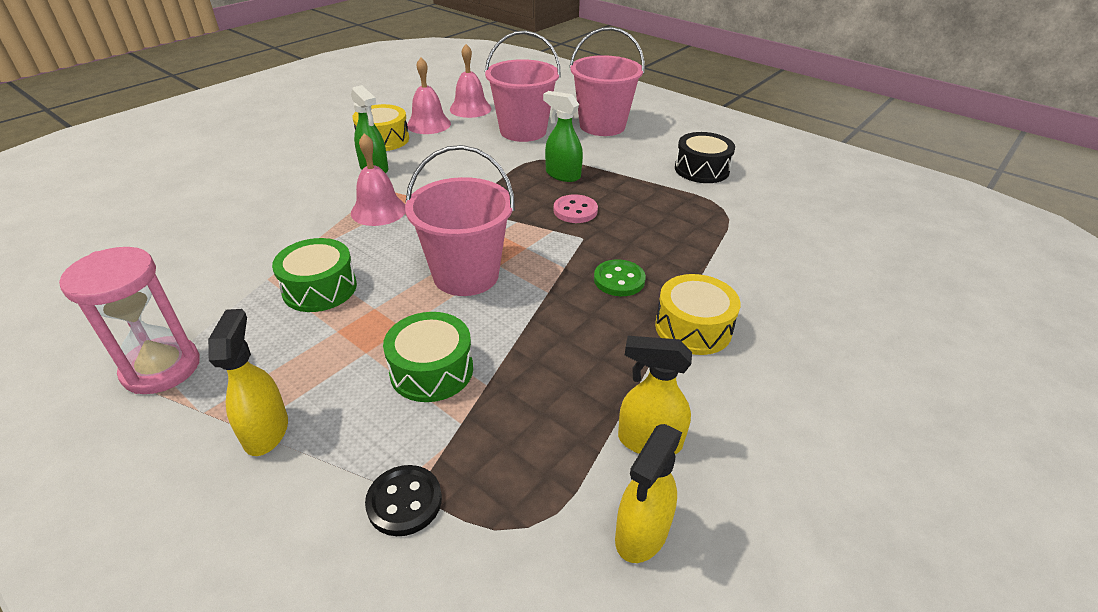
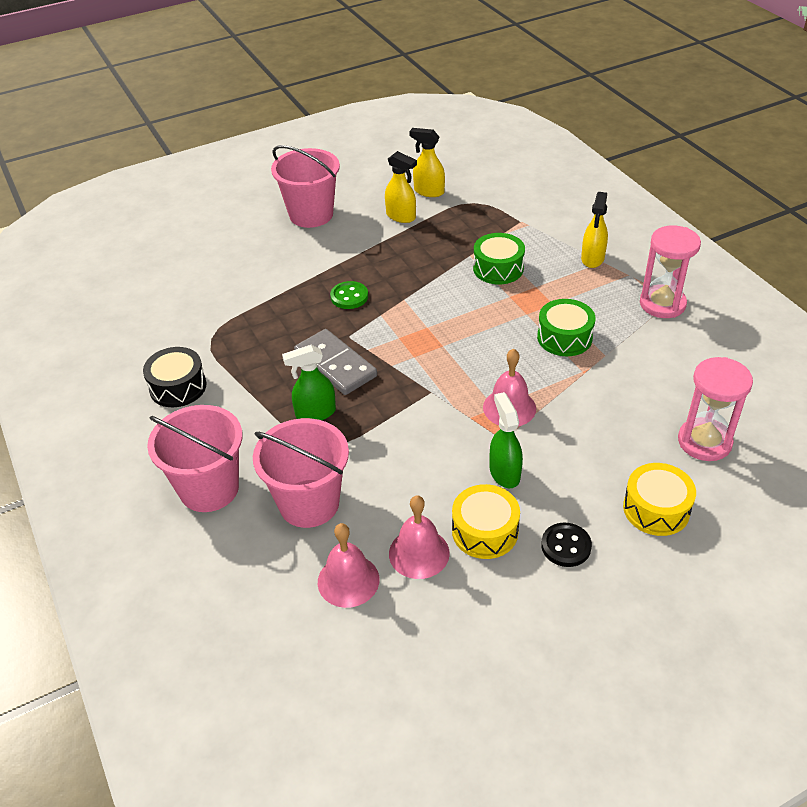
camera: 155 degrees left, 5 degrees up
(173, 220) = (704, 442): none -> pink hourglass
(404, 502) = (525, 219): black button -> black button (566, 546)
(466, 275) = (455, 324): pink bucket -> pink bucket (311, 215)
(562, 175) = (315, 413): green spray bottle -> green spray bottle turned 105 degrees clockwise
(575, 211) = (335, 365): pink button -> grey domino
(641, 534) = (428, 191): yellow spray bottle -> yellow spray bottle turned 120 degrees counterclockwise
(693, 328) = (330, 258): yellow drum -> yellow drum (656, 509)

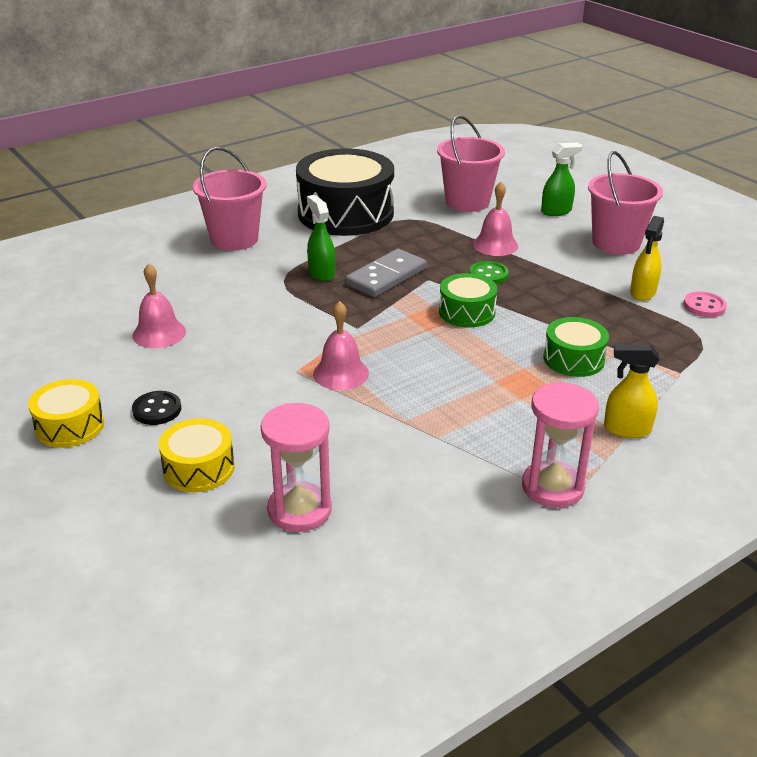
camera: 80 degrees right, 10 degrees down
(178, 387) = (345, 213): black drum -> black drum, size x2.02
(309, 503) = (217, 280): pink bucket -> pink bucket (467, 202)
(348, 580) = (136, 304): pink bell -> pink bell (495, 245)
(428, 191) = (704, 306): yellow spray bottle -> pink button
(485, 531) = (179, 365): yellow drum -> yellow drum (70, 426)
(504, 473) = (250, 373): green spray bottle -> green spray bottle (556, 211)
(564, 337) = (461, 407): green drum -> green drum (467, 312)

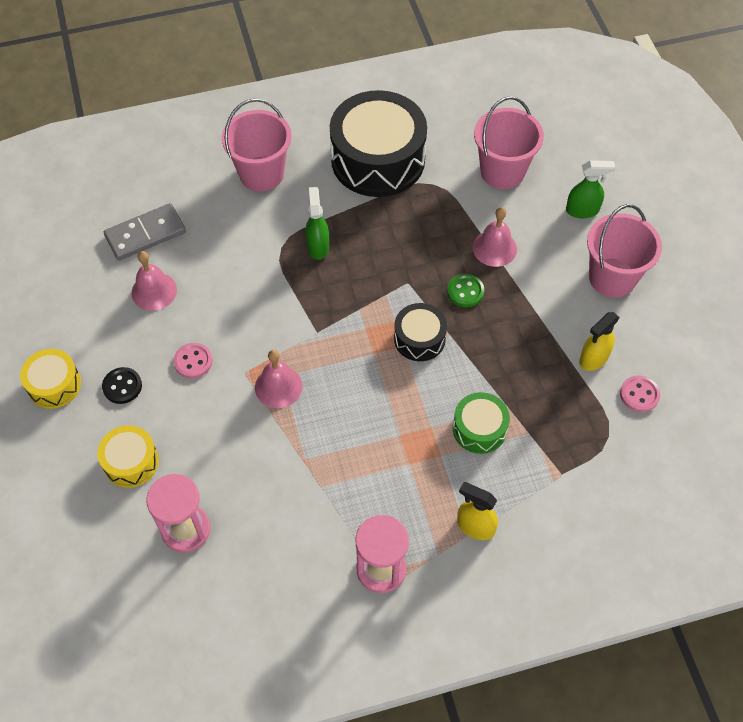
camera: 20 degrees right, 25 degrees up
(232, 374) = (193, 361): none -> pink button
(386, 276) = (372, 267): grey domino -> grey domino (145, 234)
(467, 312) = (419, 338): green drum -> black drum

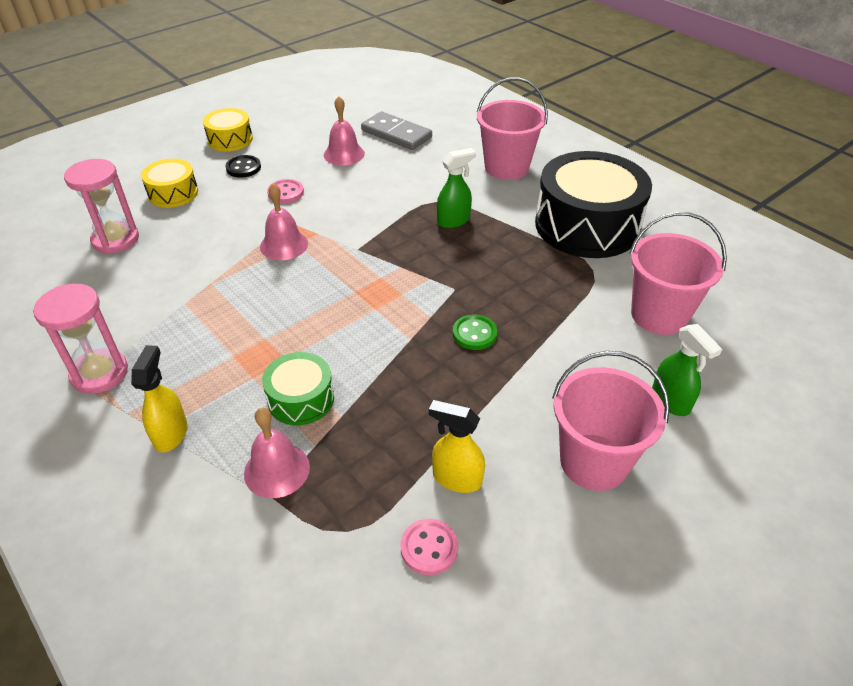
camera: 65 degrees right, 15 degrees down
(419, 338) = (391, 318): black drum -> none
(494, 248) = (550, 340): pink bell -> pink bell (277, 470)

